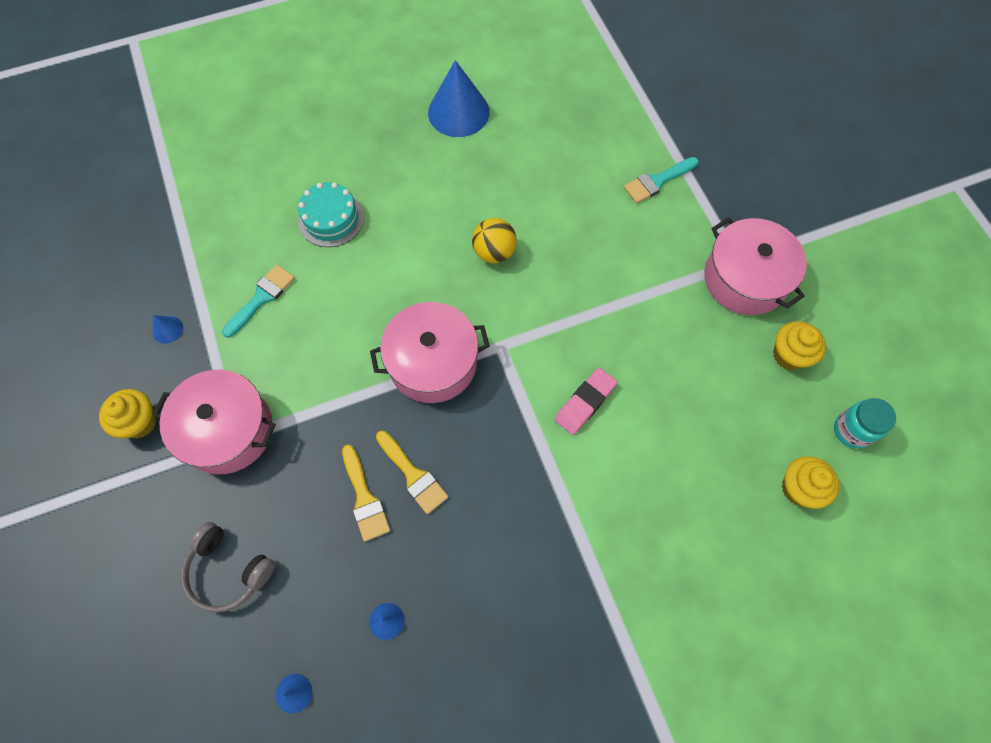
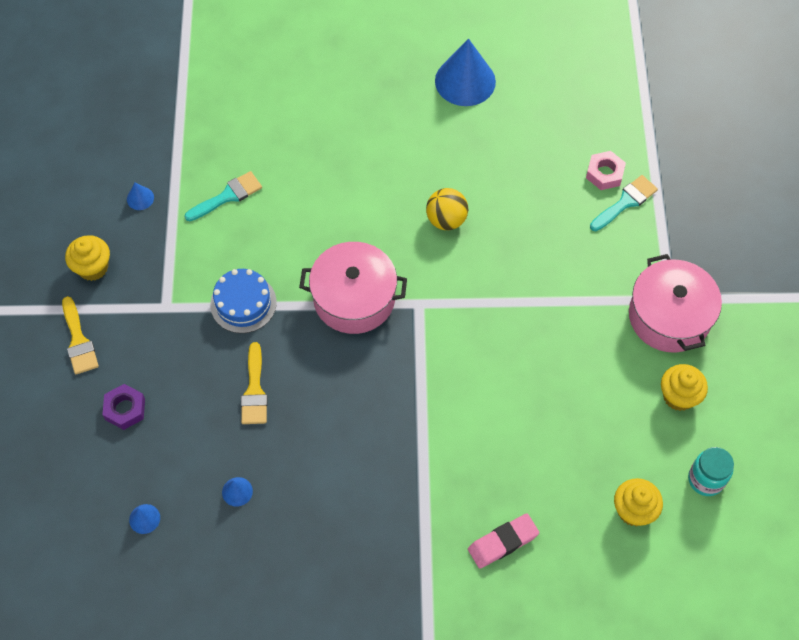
camera: 20 degrees right, 5 degrees down
(227, 430) = (161, 298): pink pot -> none
(228, 571) = (125, 409): grey headphones -> purple nut
(318, 406) = (243, 303): none -> blue cake
(331, 219) = (312, 145): turquoise cake -> none
(413, 475) = (302, 386): yellow brush -> yellow brush (78, 341)
(585, 402) = (474, 376): pink eraser -> pink eraser (503, 542)
(626, 160) = (604, 173): none -> pink nut
(657, 181) = (625, 202): turquoise brush -> turquoise brush turned 150 degrees clockwise

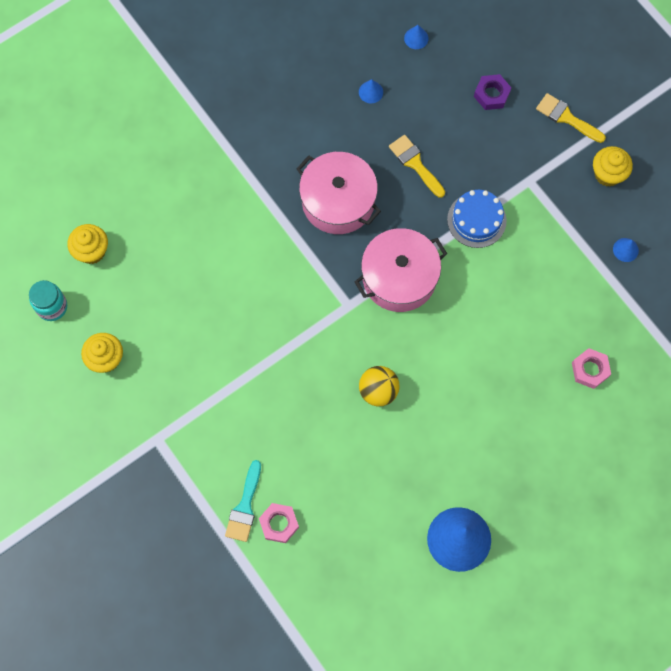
camera: 145 degrees right, 10 degrees up
(228, 196) = (562, 296): turquoise brush -> none
(257, 130) = (590, 370): none -> pink nut
(503, 542) = (169, 172): pink eraser -> none
(669, 316) = (150, 422): pink pot -> pink pot (338, 201)

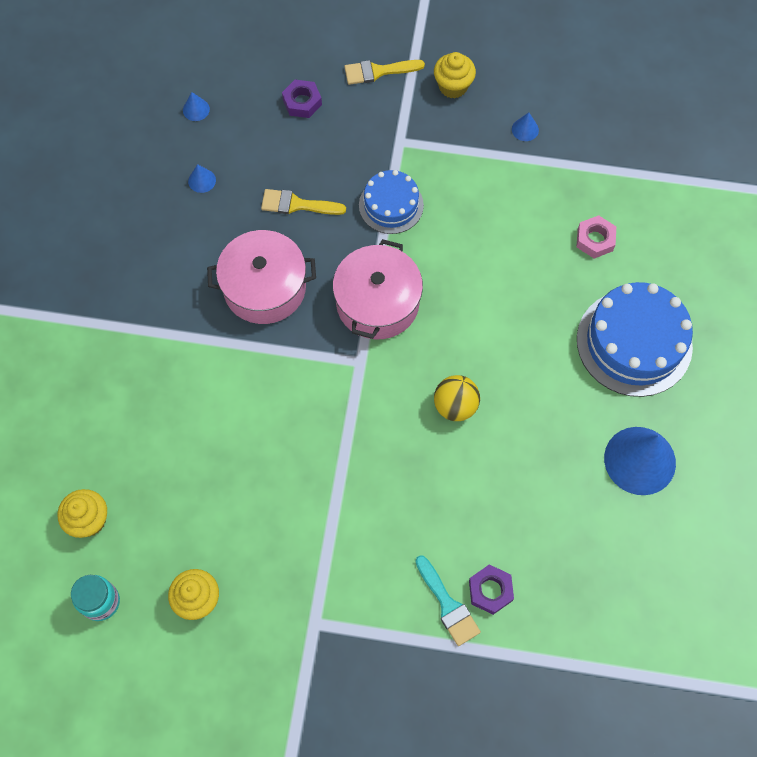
camera: 45 degrees left, 5 degrees down
(279, 524) = (490, 590): pink nut -> purple nut
(540, 462) = (634, 342): none -> blue cake

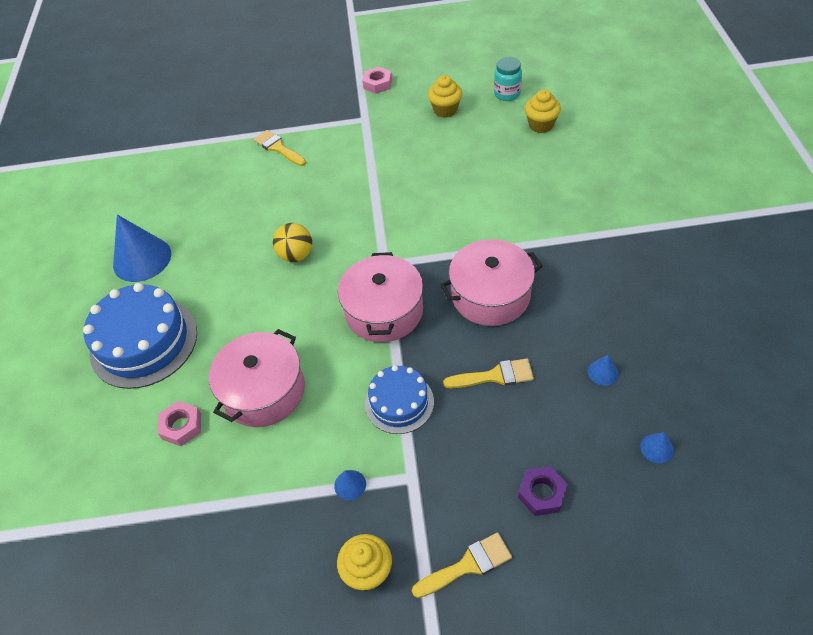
camera: 170 degrees right, 15 degrees down
(272, 701) = (377, 84): none -> pink nut
(448, 605) = (278, 148): turquoise brush -> yellow brush
(490, 590) = (250, 161): purple nut -> none
(514, 252) = (264, 391): none -> pink pot
(525, 129) = (269, 536): blue cone -> blue cone (350, 485)

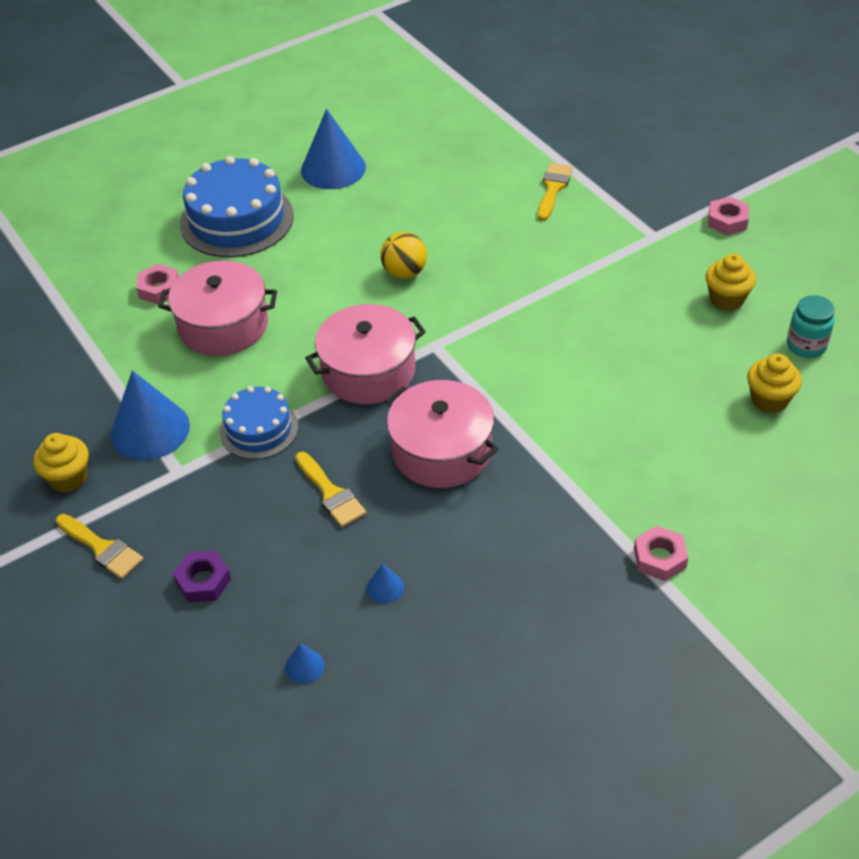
camera: 60 degrees right, 5 degrees down
(350, 485) = (150, 430): blue cone -> blue cone, size x2.33
(642, 219) = (659, 558): none -> pink nut

